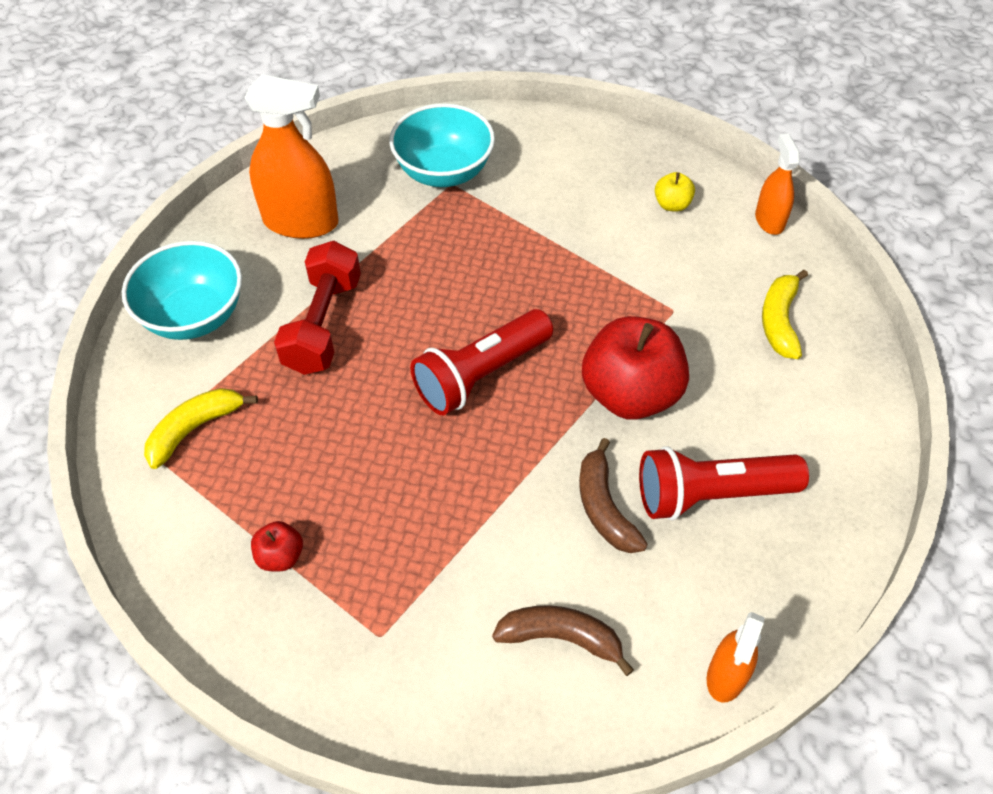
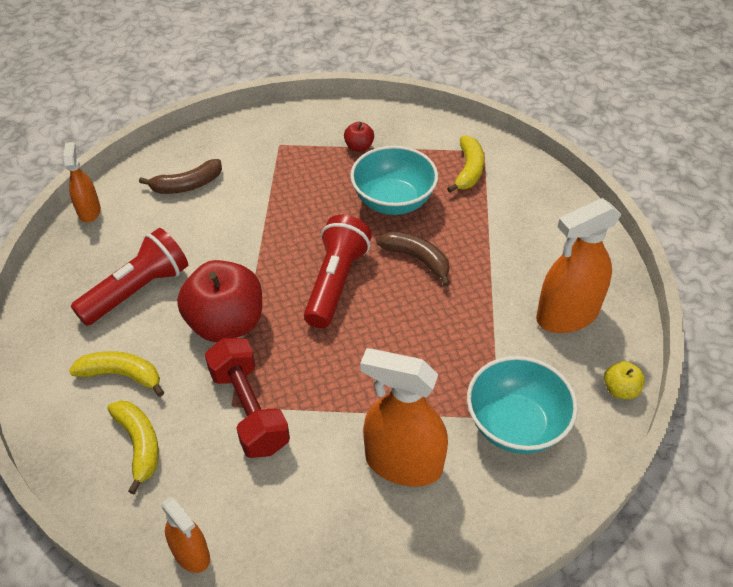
camera: 145 degrees right, 5 degrees down
(194, 316) = (548, 219): turquoise bowl -> turquoise bowl (393, 201)
(323, 324) = (466, 257): red dumbbell -> red dumbbell (249, 409)
(557, 193) = (403, 463): none -> orange spray bottle
(604, 507) = (201, 251): brown banana -> brown banana (417, 259)
(672, 205) = (294, 515): yellow apple -> yellow apple (620, 389)
(771, 398) = (122, 375): none -> yellow banana

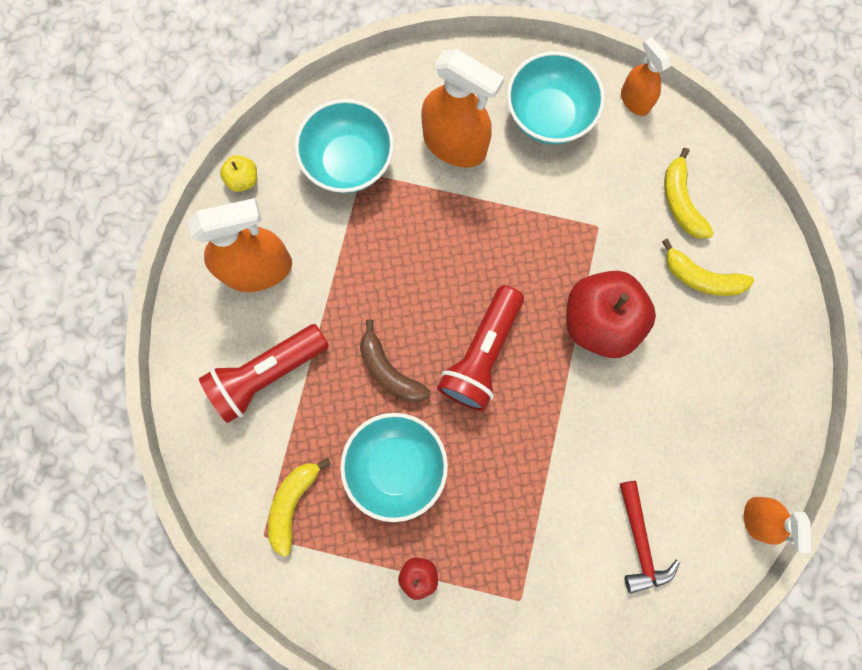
camera: 170 degrees left, 30 degrees up
(138, 290) = (691, 382): red flashlight -> red flashlight (267, 374)
(187, 185) = (640, 542): brown banana -> red hammer
(249, 409) = (582, 219): red dumbbell -> none
(298, 515) = (548, 116): none -> turquoise bowl

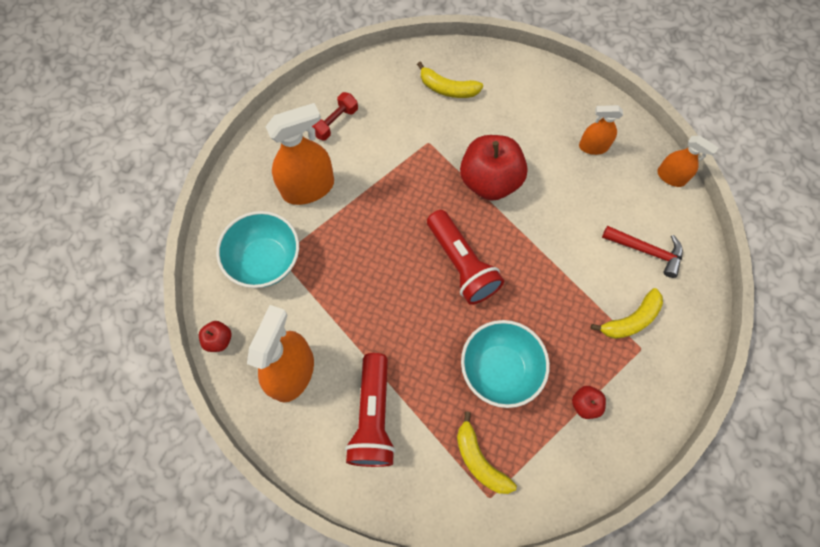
camera: 55 degrees left, 10 degrees down
(243, 179) = (219, 340): yellow apple -> red apple
(389, 370) = (430, 330): brown banana -> none
(548, 116) = (335, 122): turquoise bowl -> red dumbbell
(635, 100) = (365, 70): orange spray bottle -> orange spray bottle (593, 147)
(701, 277) = (503, 109): yellow banana -> yellow banana (630, 320)

